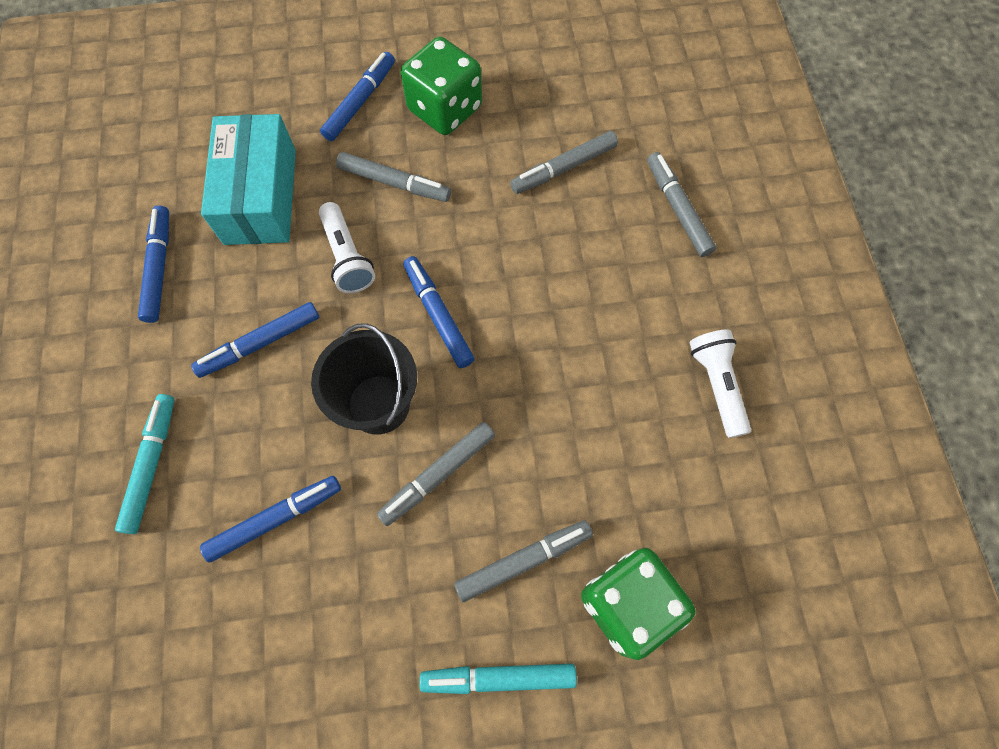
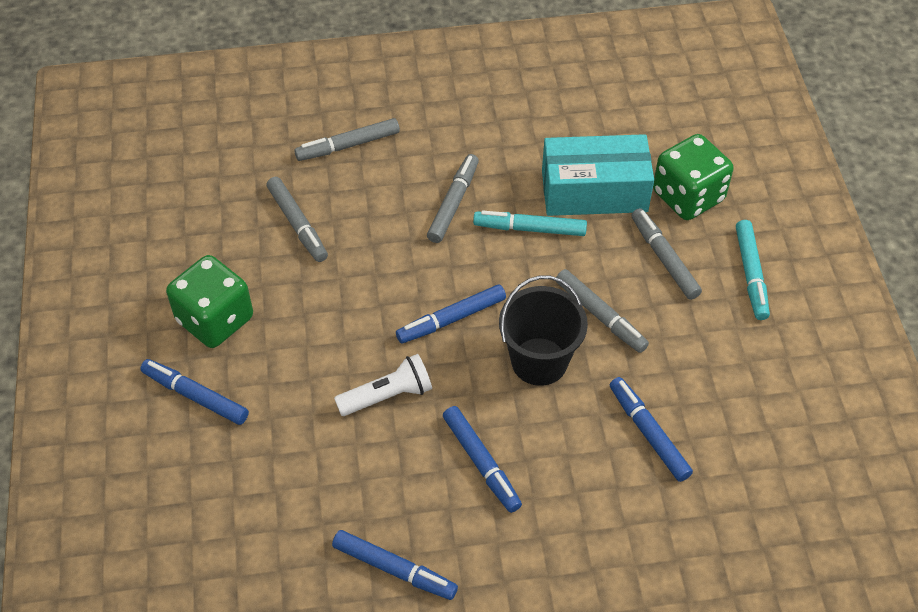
camera: 90 degrees left, 15 degrees down
(151, 465) = (607, 542): turquoise marker -> turquoise marker (530, 229)
(159, 268) = (394, 569): blue marker -> blue marker turned 150 degrees counterclockwise
(260, 196) = (310, 481): turquoise box -> turquoise box (594, 191)
(394, 183) = (303, 360): grey marker -> grey marker (453, 203)
(716, 385) = (513, 133): white flashlight -> none

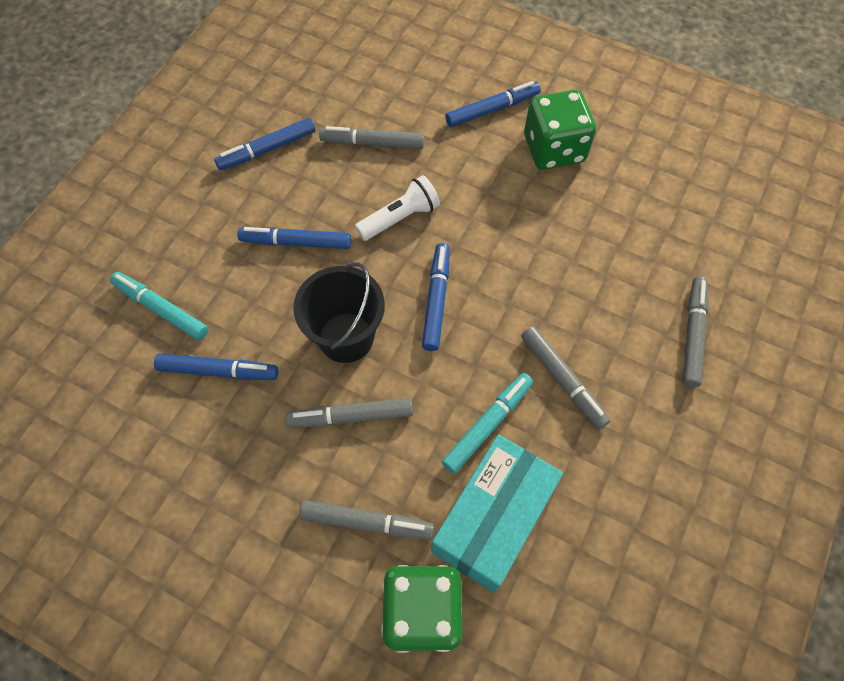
camera: 125 degrees right, 10 degrees up
(297, 224) = (617, 247): grey marker -> grey marker (372, 143)
(388, 395) = (400, 218): white flashlight -> white flashlight turned 135 degrees counterclockwise
(751, 274) = (287, 593): turquoise marker -> turquoise marker (161, 309)

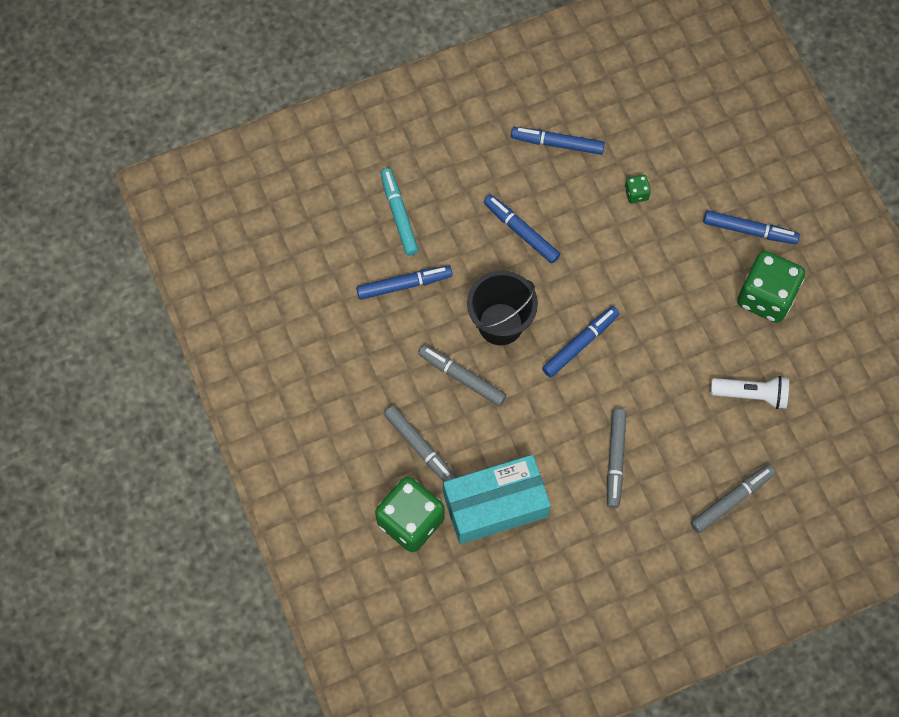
camera: 40 degrees right, 5 degrees up
(218, 371) = (404, 285): blue marker -> blue marker turned 60 degrees counterclockwise
(372, 143) = (636, 194): grey marker -> green dice
(400, 218) = (607, 266): white flashlight -> white flashlight (751, 394)
(487, 425) = (541, 449): turquoise marker -> none

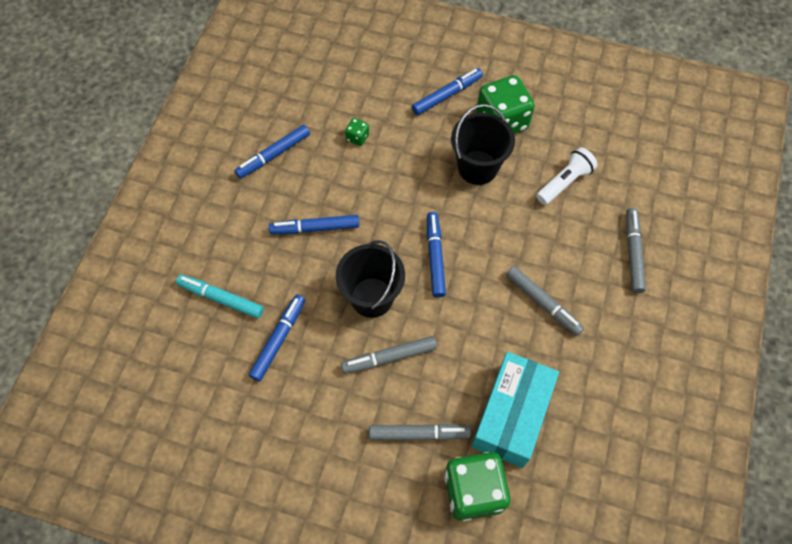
camera: 50 degrees left, 5 degrees down
(698, 312) = (477, 167): none -> black bucket

